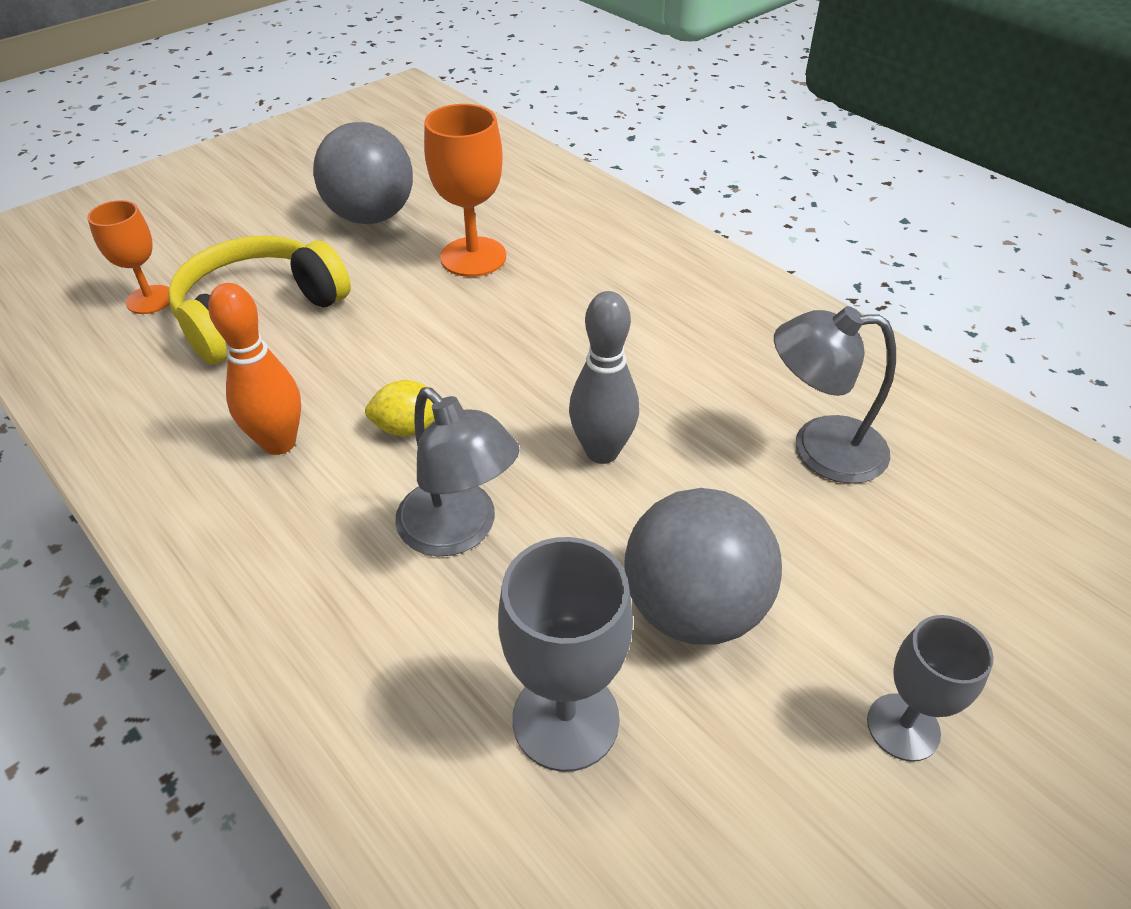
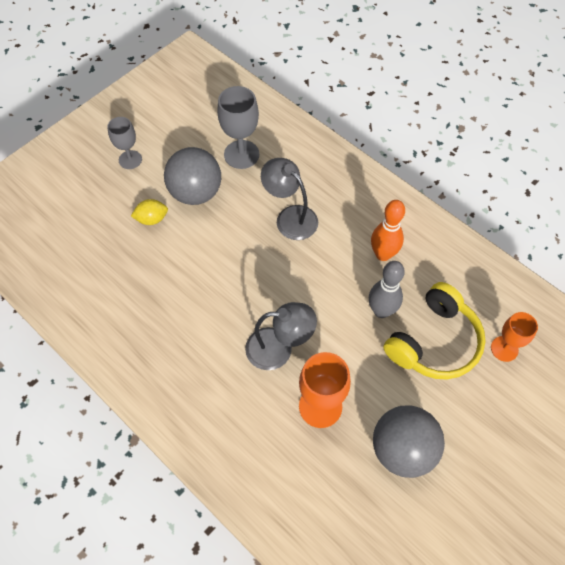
camera: 175 degrees right, 15 degrees up
(408, 428) = (325, 267): yellow lemon -> yellow lemon (152, 219)
(602, 451) = (232, 260): grey bowling pin -> grey bowling pin (381, 311)
(820, 448) = (129, 269): grey lamp -> grey lamp (279, 348)

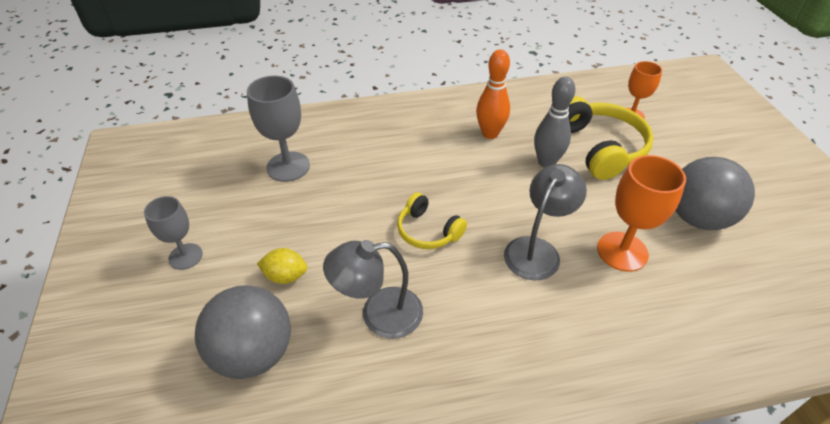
camera: 55 degrees left, 15 degrees down
(152, 219) = (285, 276): yellow lemon -> yellow lemon turned 75 degrees clockwise
(196, 193) = (293, 222): grey ball -> grey ball (253, 353)
(246, 272) = (428, 231): none -> yellow headphones
(290, 217) = (395, 169): grey lamp -> grey lamp (379, 314)

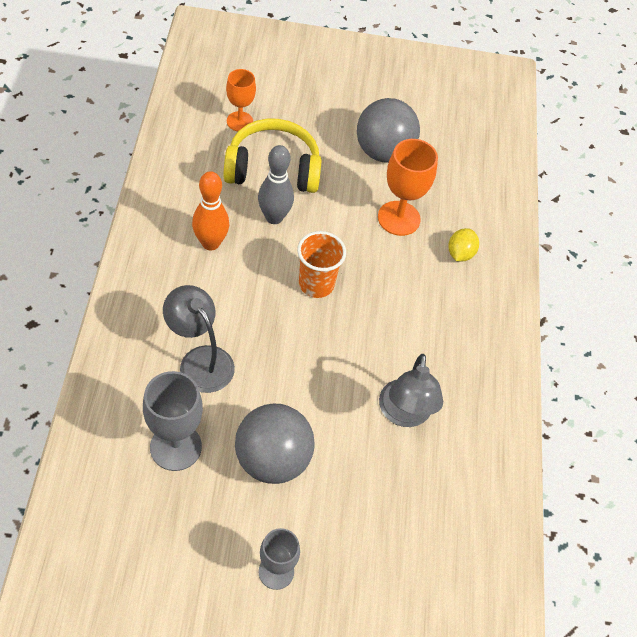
camera: 80 degrees left, 10 degrees up
(253, 353) = (414, 522): grey ball -> grey ball (272, 459)
(285, 276) = (336, 480): yellow lemon -> yellow lemon (460, 253)
(428, 231) = (324, 346): yellow headphones -> none
(493, 208) = (316, 284): none -> orange cup
(537, 250) = (376, 274): grey lamp -> grey lamp (200, 360)

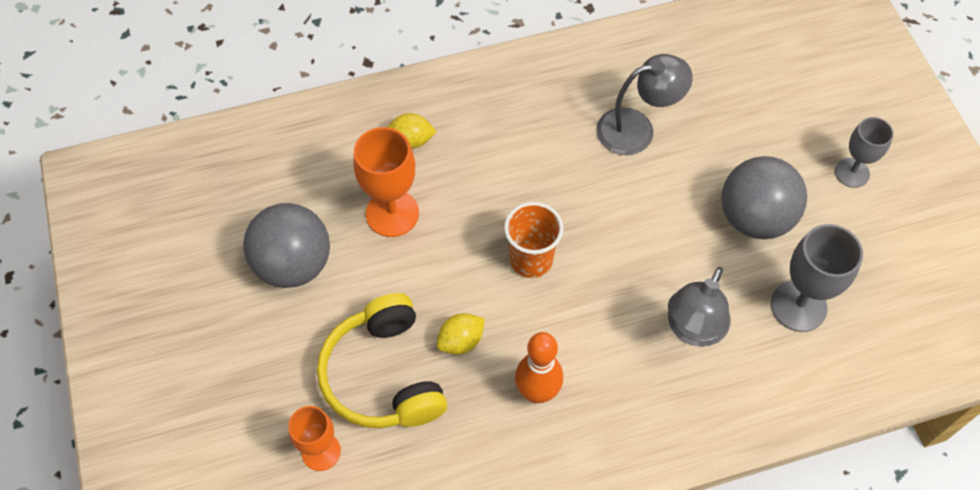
camera: 105 degrees left, 5 degrees up
(274, 217) = (461, 341): grey bowling pin -> yellow lemon

